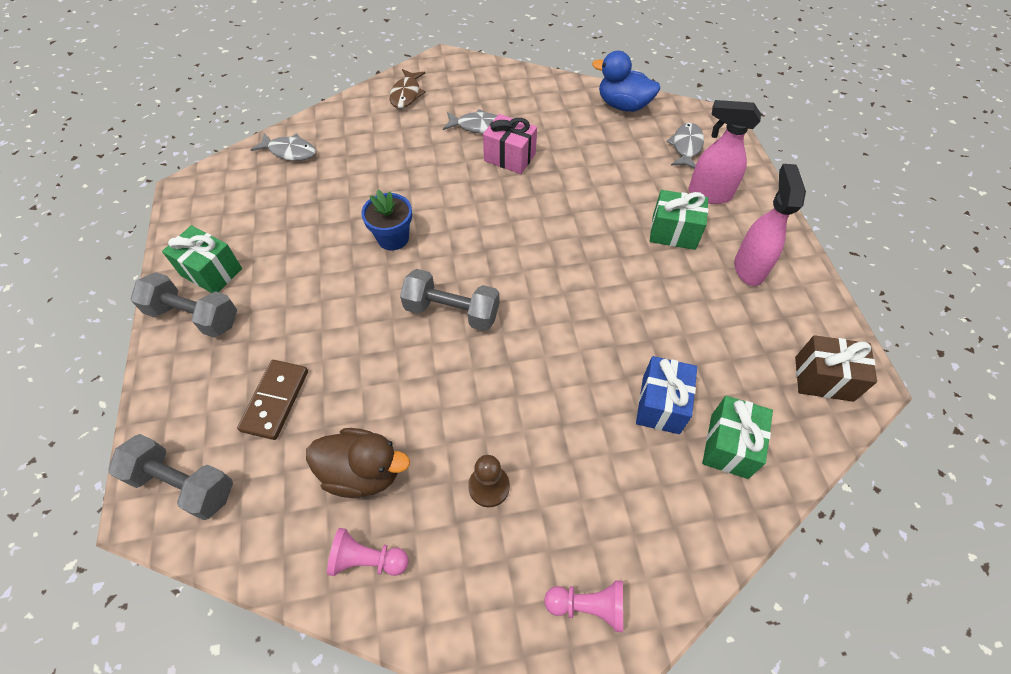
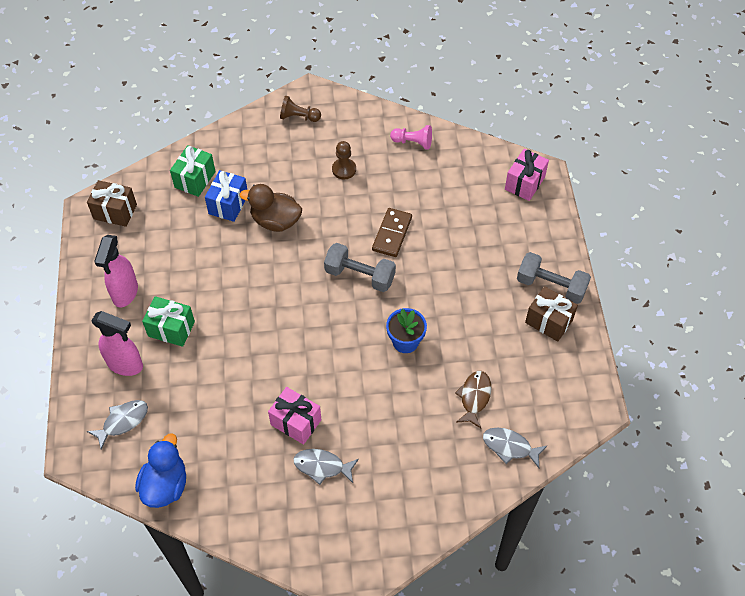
camera: 175 degrees left, 0 degrees up
(183, 484) = (524, 183): grey dumbbell -> pink gift
(211, 272) = (548, 321): green gift -> brown gift
(275, 400) = (479, 224): brown domino -> brown domino (392, 234)
(363, 472) = (418, 182): brown duck -> brown duck (275, 221)
(406, 94) = (396, 522): brown fish -> brown fish (474, 397)
(588, 606) = (298, 117): pink pawn -> brown pawn
(623, 105) = (165, 485): blue duck -> blue duck turned 105 degrees counterclockwise
(686, 147) = (123, 422): grey fish -> grey fish turned 150 degrees counterclockwise

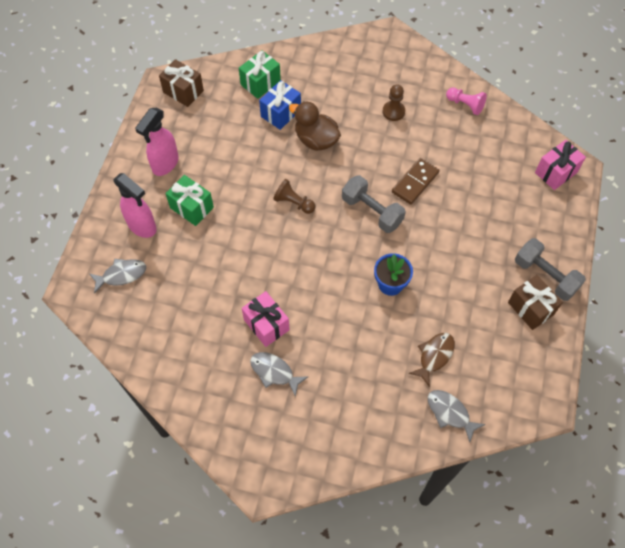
camera: 20 degrees right, 5 degrees up
(165, 485) = (135, 342): blue duck -> none
(298, 117) = (371, 53): brown pawn -> brown pawn (294, 203)

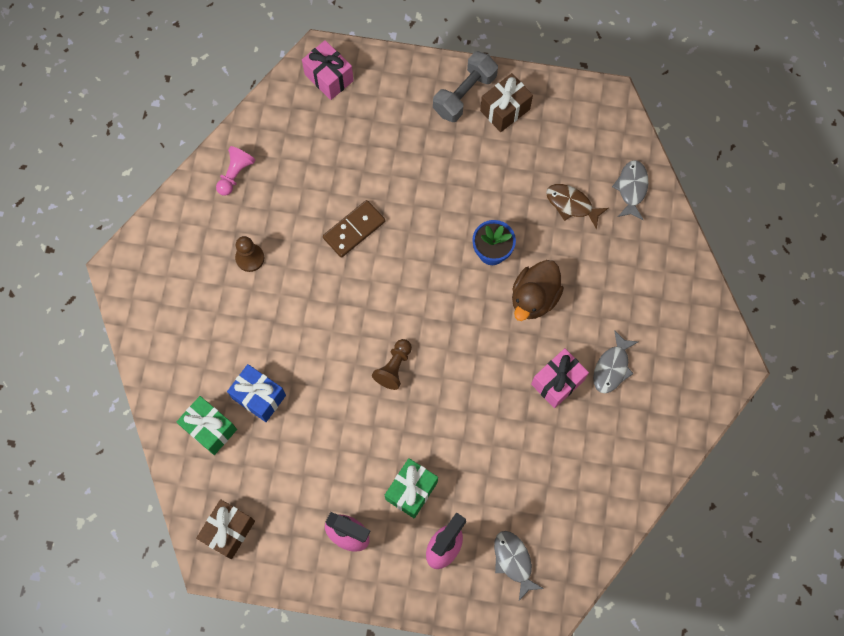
camera: 95 degrees left, 10 degrees up
(316, 140) = (299, 349): brown duck -> brown duck (534, 298)
(372, 211) = (398, 276): grey dumbbell -> none
(415, 182) = (354, 230): brown domino -> brown domino turned 75 degrees counterclockwise
(450, 413) = (631, 188): grey fish -> grey fish turned 150 degrees clockwise

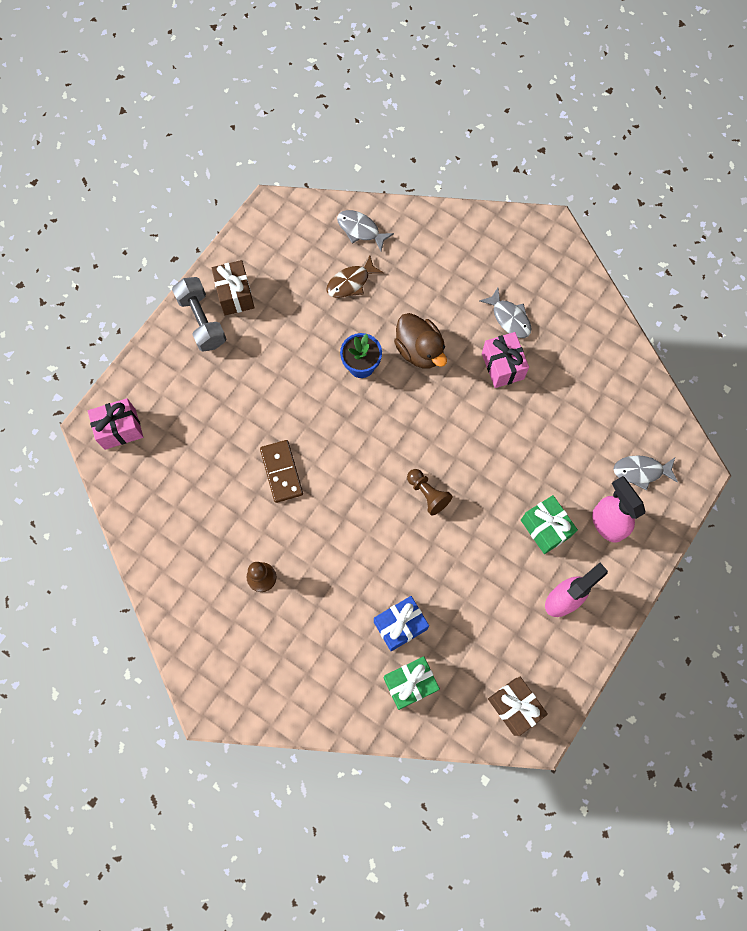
camera: 65 degrees left, 0 degrees up
(235, 174) = (170, 555): pink pawn -> none

